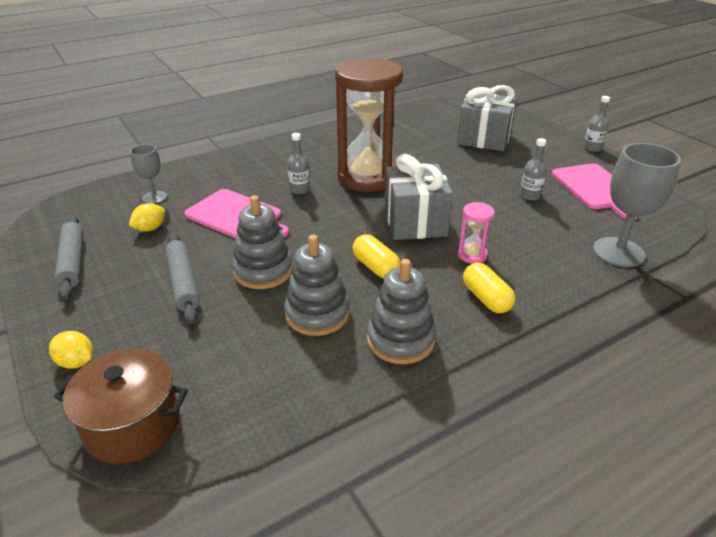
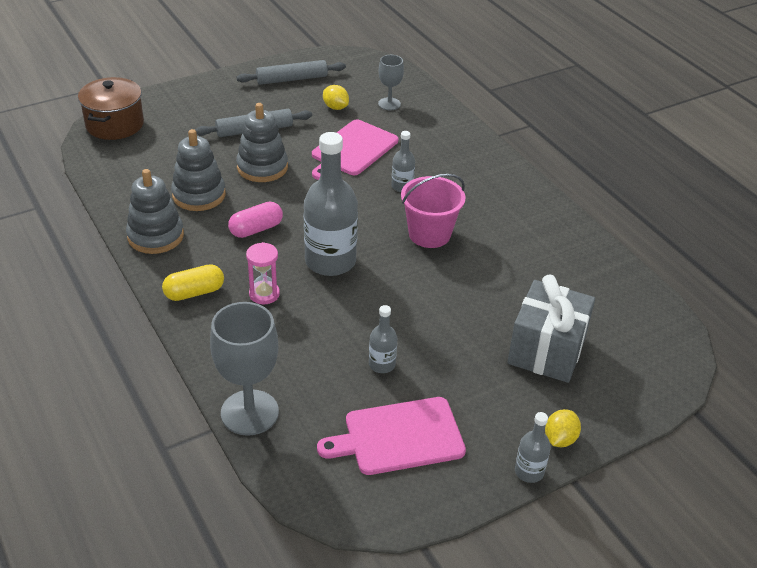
camera: 90 degrees right, 5 degrees up
(76, 362) = (177, 97): yellow lemon -> yellow lemon (560, 439)
(367, 177) = (429, 234): brown hourglass -> pink bucket
(375, 267) = (256, 229): yellow capsule -> pink capsule
(415, 222) = (330, 261): grey gift -> grey bottle

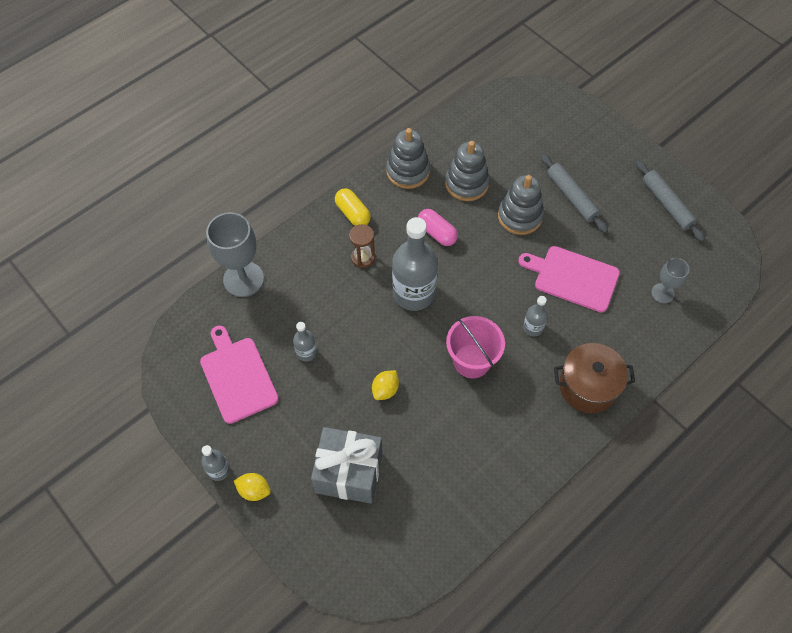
camera: 80 degrees right, 20 degrees up
(114, 124) = (538, 100): brown pot -> brown pot (588, 386)
(264, 294) = (363, 258): pink hourglass -> brown hourglass
(335, 107) = (635, 250): yellow lemon -> yellow lemon (385, 390)

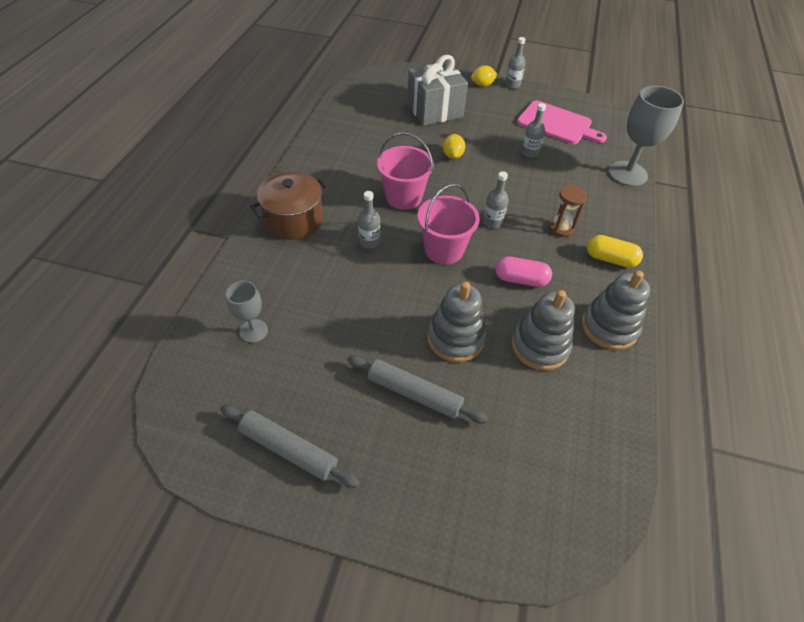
camera: 145 degrees right, 10 degrees down
(413, 293) = (492, 222): grey bottle -> grey bottle, size x0.47
(476, 288) = (444, 250): none -> pink bucket
(573, 278) = (358, 301): pink cutting board -> none

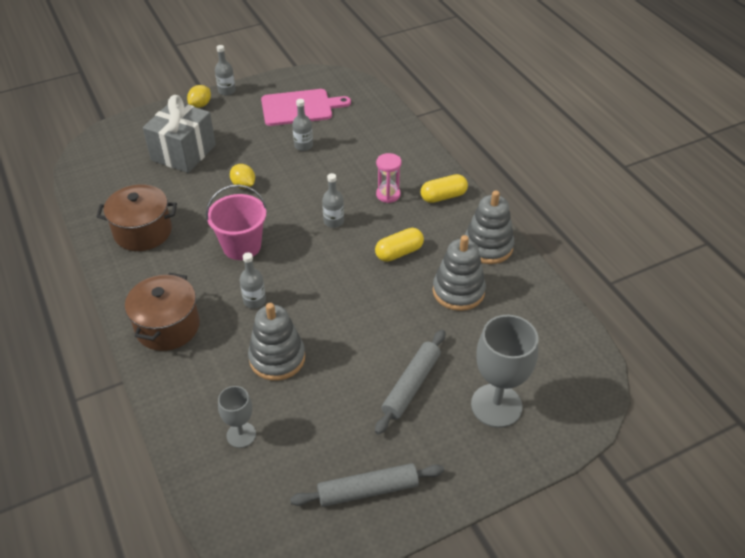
camera: 40 degrees left, 5 degrees down
(350, 147) = (143, 232): none -> brown pot
(414, 394) = (411, 385): grey rolling pin -> grey rolling pin turned 45 degrees counterclockwise
(444, 250) = (320, 268): pink bucket -> none
(455, 338) = (398, 327): grey stacking toy -> grey stacking toy (277, 358)
(520, 279) = (399, 252): pink capsule -> yellow capsule
(561, 228) = (388, 195): brown hourglass -> pink hourglass
(627, 174) = (392, 121): grey goblet -> grey goblet (496, 405)

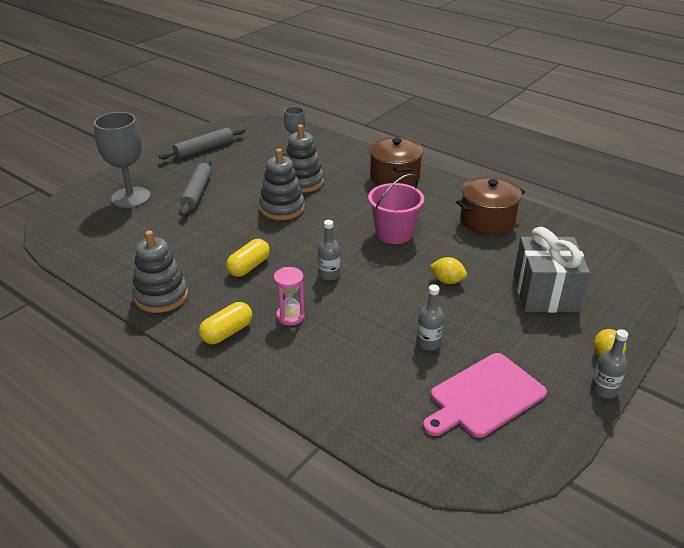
camera: 155 degrees right, 10 degrees down
(254, 301) = (347, 204): grey bottle -> none
(458, 291) = (180, 253): grey stacking toy -> grey stacking toy (282, 208)

